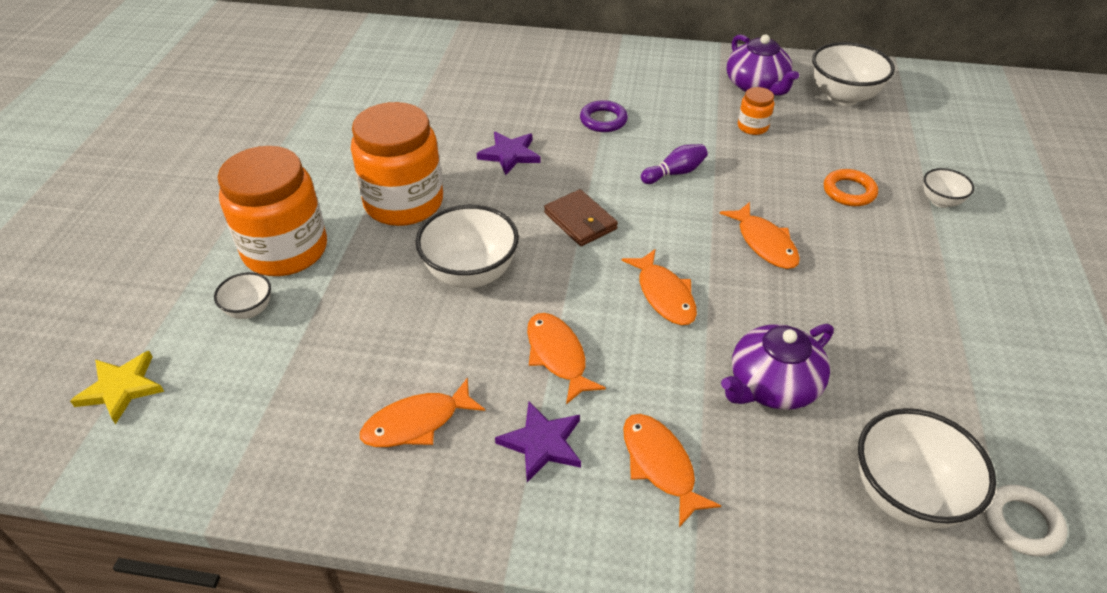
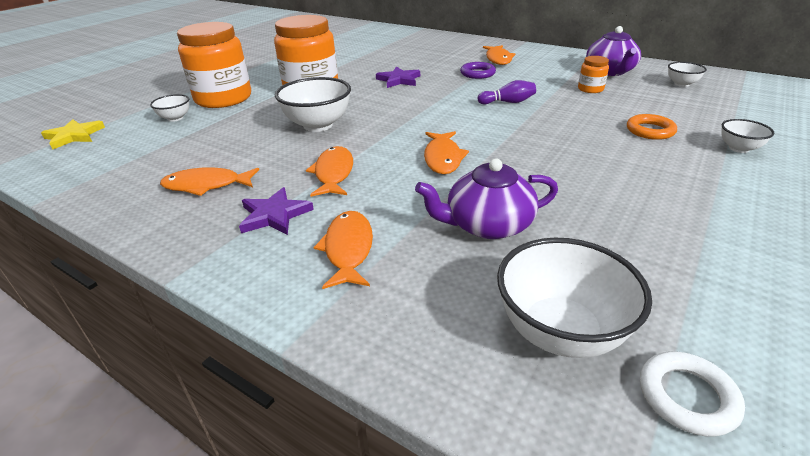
camera: 25 degrees right, 10 degrees down
(580, 221) = (416, 114): brown wallet -> none
(764, 243) = (550, 146): orange fish -> orange fish (498, 59)
(842, 97) = (681, 84): white bowl -> white bowl, size x0.53

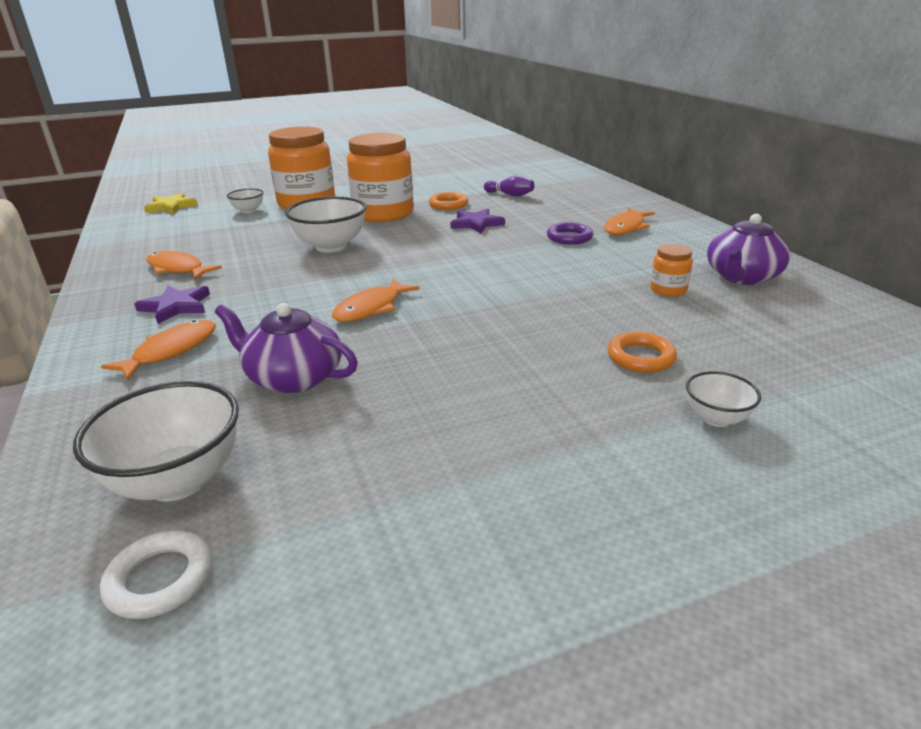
camera: 35 degrees right, 5 degrees down
(333, 173) = (268, 290): orange fish -> none
(351, 72) = (448, 205): none -> orange ring
(508, 102) = (540, 276): purple bowling pin -> purple bowling pin (510, 195)
(681, 84) = (815, 320): white bowl -> none

